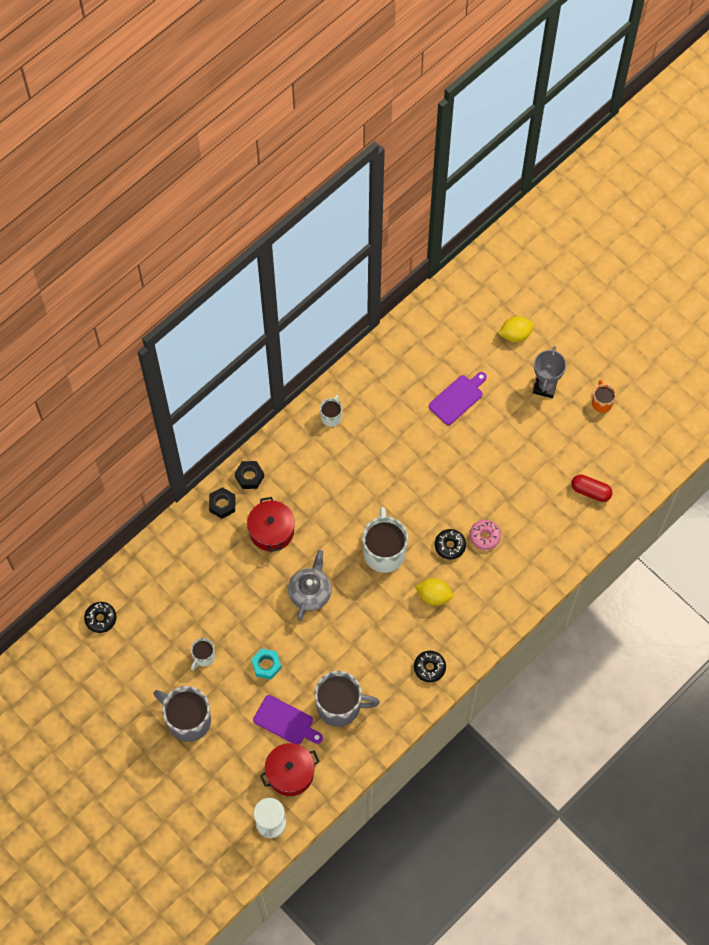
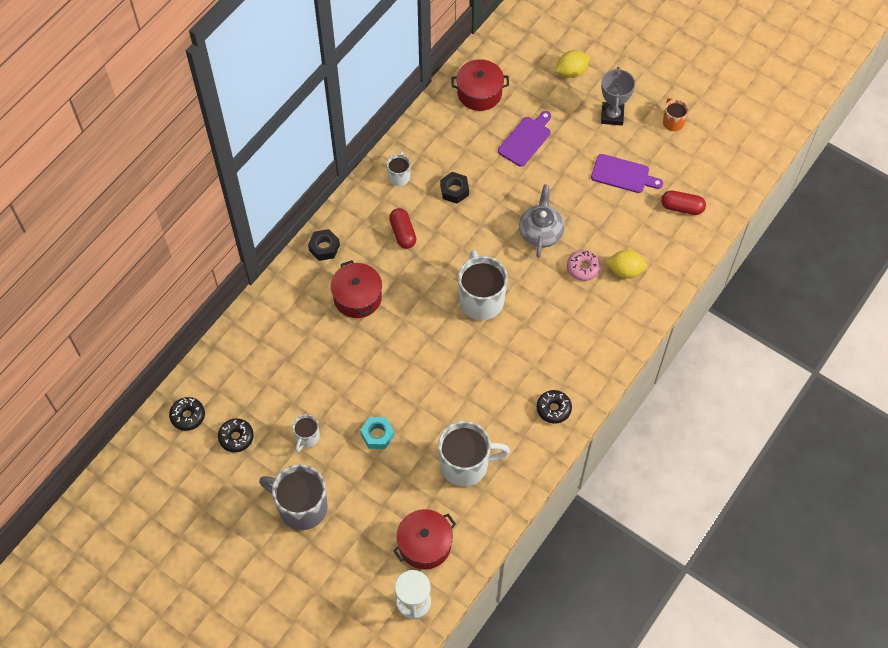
camera: 10 degrees left, 5 degrees down
(222, 505) = (300, 279): black nut -> black nut (454, 190)
(286, 722) = (409, 490): purple cutting board -> purple cutting board (623, 175)
(310, 592) = (410, 352): grey teapot -> grey teapot (540, 232)
(324, 474) = (403, 233): none -> red capsule
(340, 706) = (465, 464): grey mug -> white mug
(423, 343) = (479, 93): none -> red pot
(434, 596) = (542, 335): yellow lemon -> yellow lemon (625, 271)
(450, 546) = (548, 283): black donut -> black donut (236, 437)

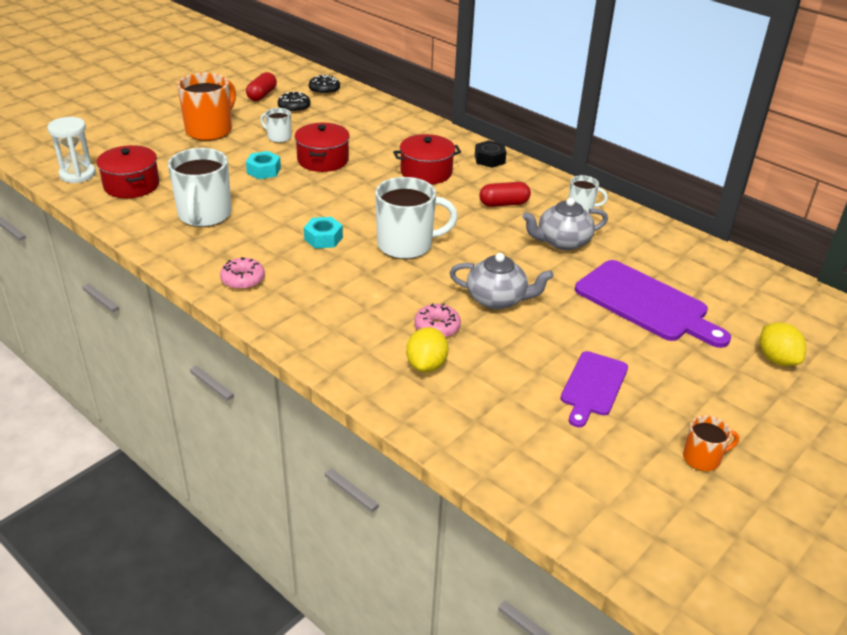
camera: 95 degrees right, 25 degrees down
(301, 507) = (210, 130): grey mug -> orange mug
(454, 190) = (562, 242): black nut -> grey teapot
(479, 93) = (717, 274): red pot -> red pot (323, 160)
(483, 362) = (323, 238): none -> turquoise nut
(526, 140) = (646, 304): purple cutting board -> purple cutting board, size x1.62
(553, 409) = (243, 280): black donut -> pink donut
(612, 116) = (702, 390): grey trophy -> none
(682, 207) = (532, 442): red capsule -> red capsule (262, 95)

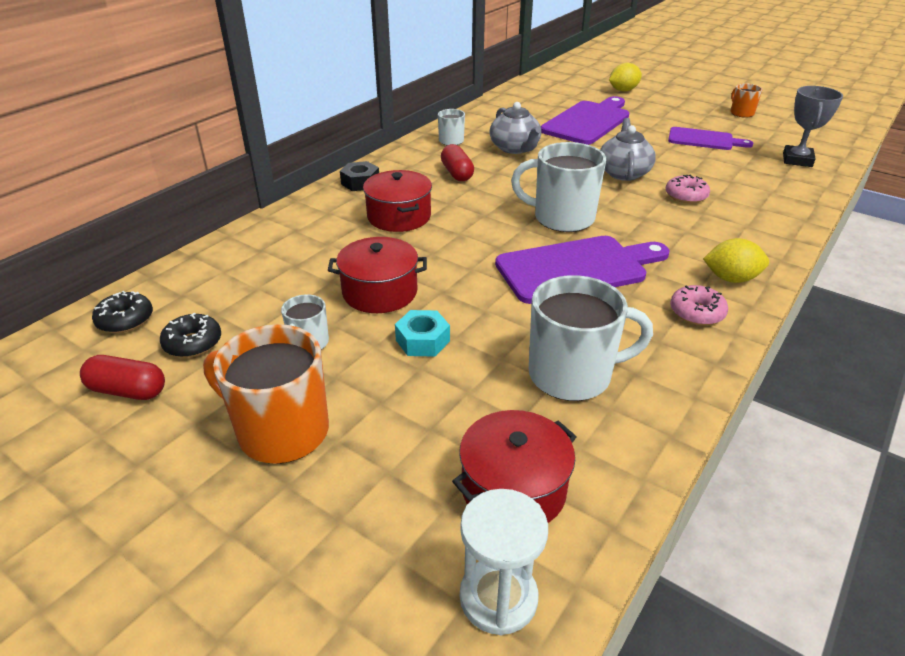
camera: 95 degrees left, 0 degrees up
(323, 238) = (577, 269): turquoise nut -> purple cutting board
(406, 245) = (562, 218): white mug -> white mug turned 60 degrees counterclockwise
(426, 365) = (740, 198): yellow lemon -> yellow lemon (731, 279)
(525, 453) = (797, 160): none -> grey trophy

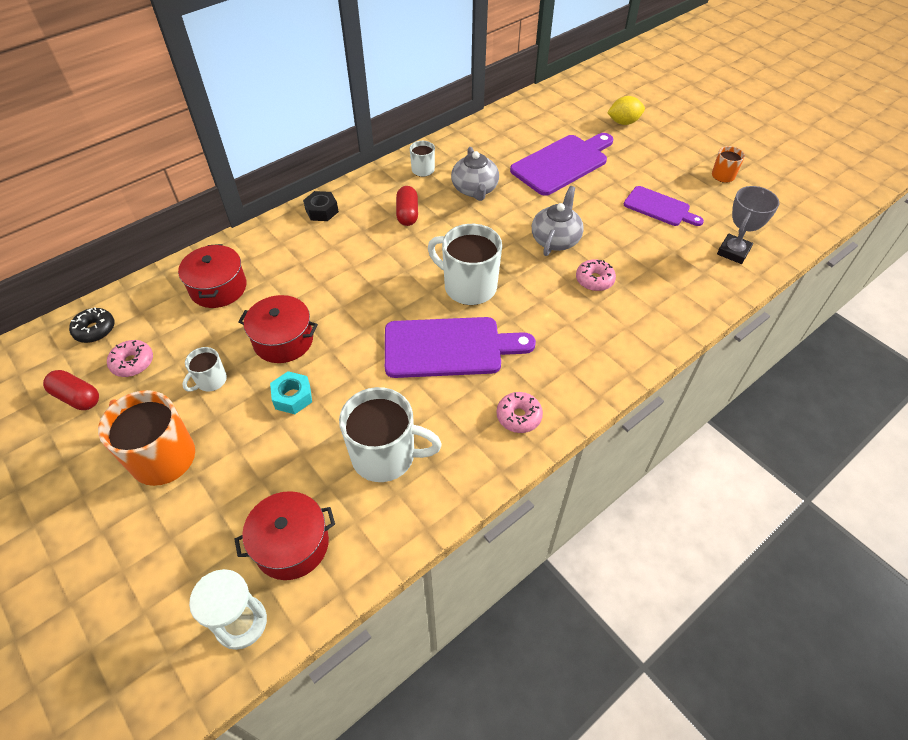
camera: 15 degrees right, 15 degrees up
(193, 343) = (133, 363): black donut -> pink donut
(399, 216) = (335, 258): red pot -> red pot (218, 288)
(731, 279) = (571, 386): yellow lemon -> none

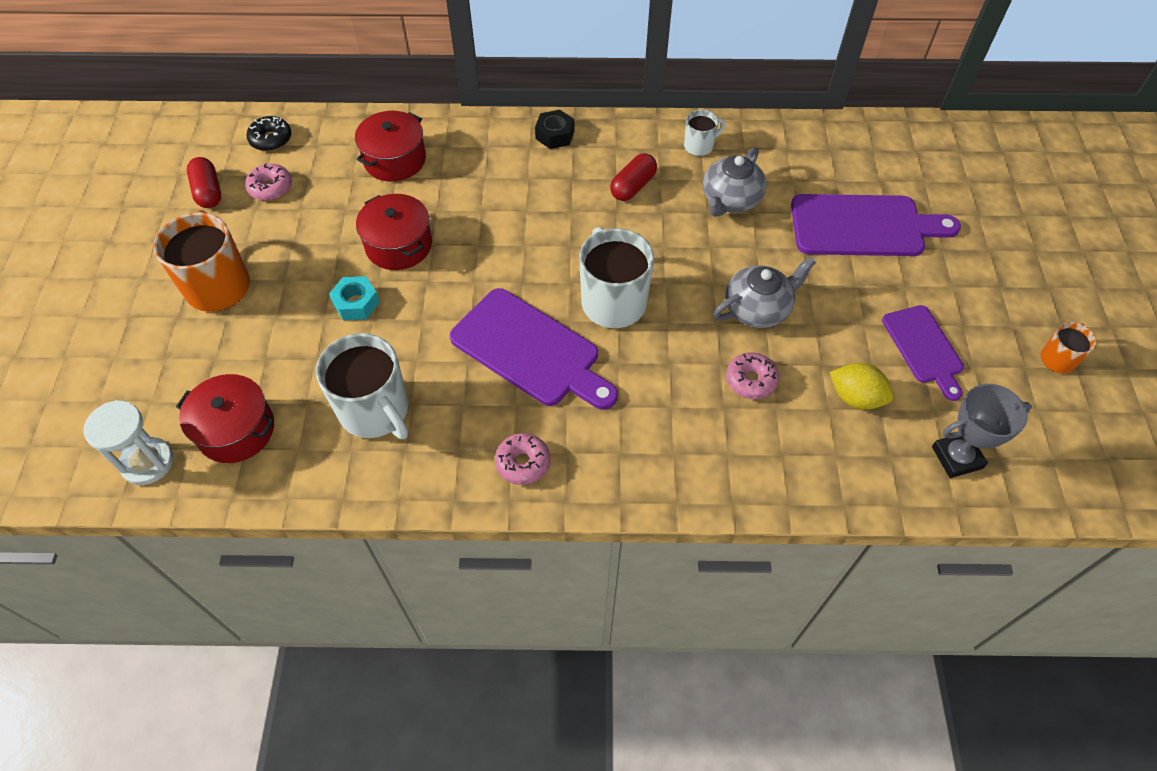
camera: 40 degrees right, 5 degrees up
(211, 381) = (310, 244): white mug -> none
(623, 122) = (1000, 218): yellow lemon -> yellow lemon (855, 397)

